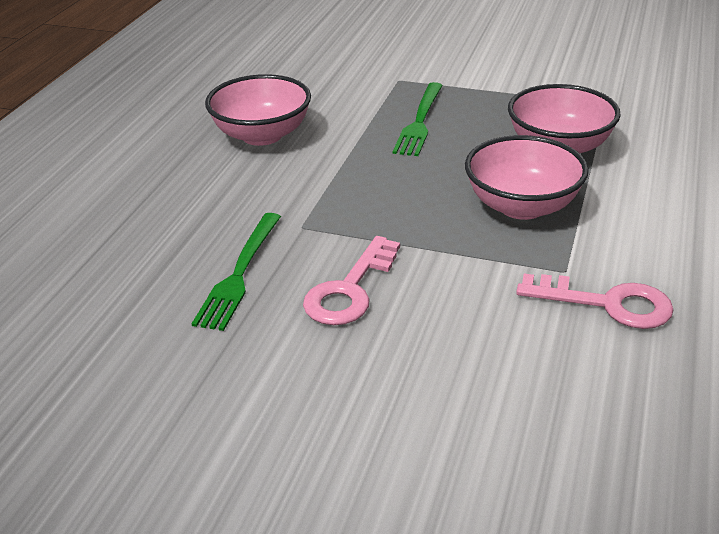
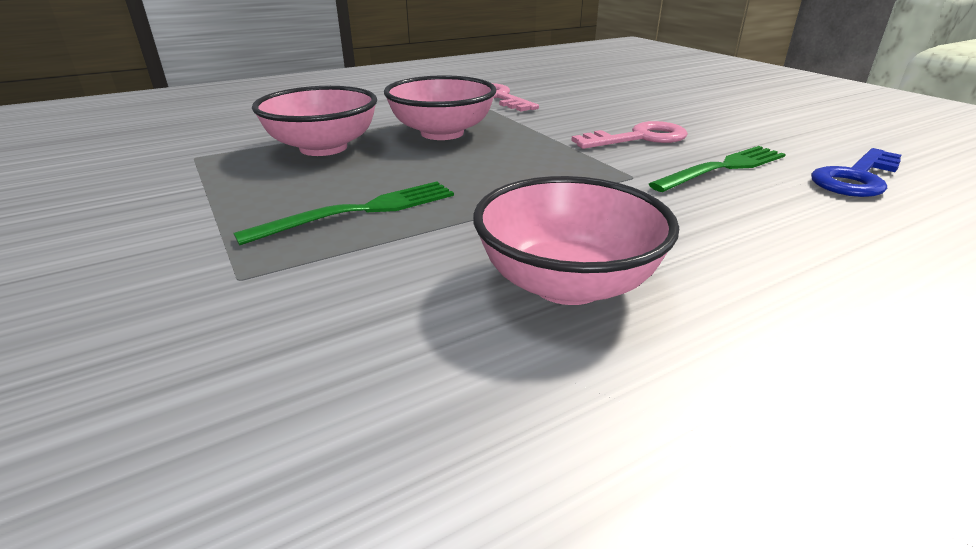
camera: 140 degrees left, 5 degrees down
(119, 315) = (856, 178): none -> blue key

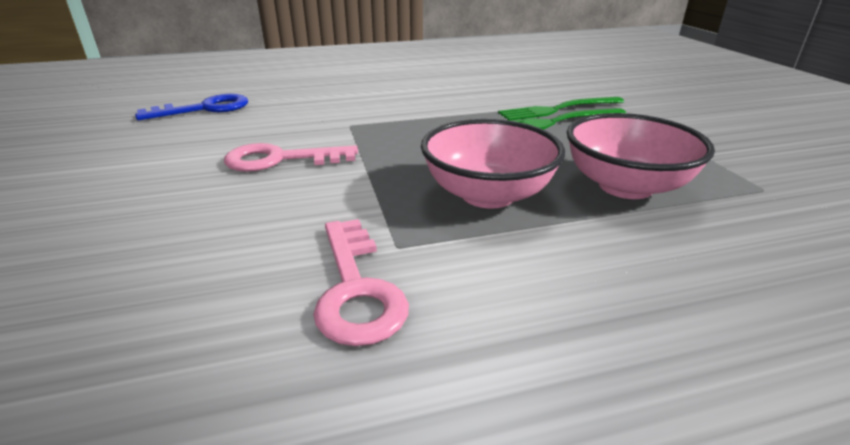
camera: 165 degrees left, 0 degrees up
(567, 283) = (450, 87): pink bowl -> none
(723, 168) = (273, 124): green fork -> green fork (558, 109)

